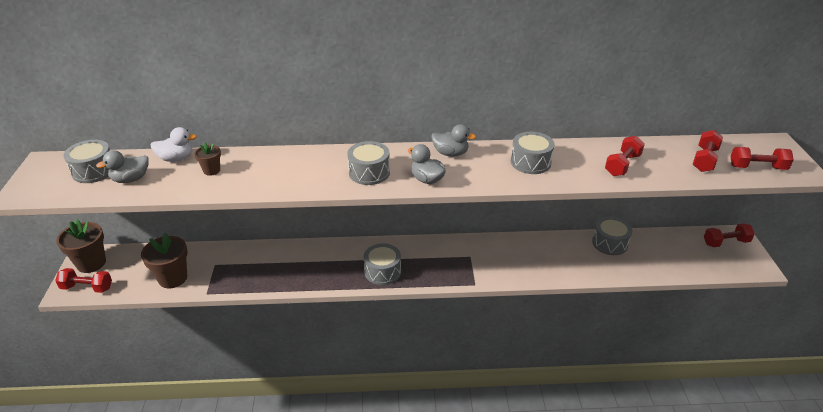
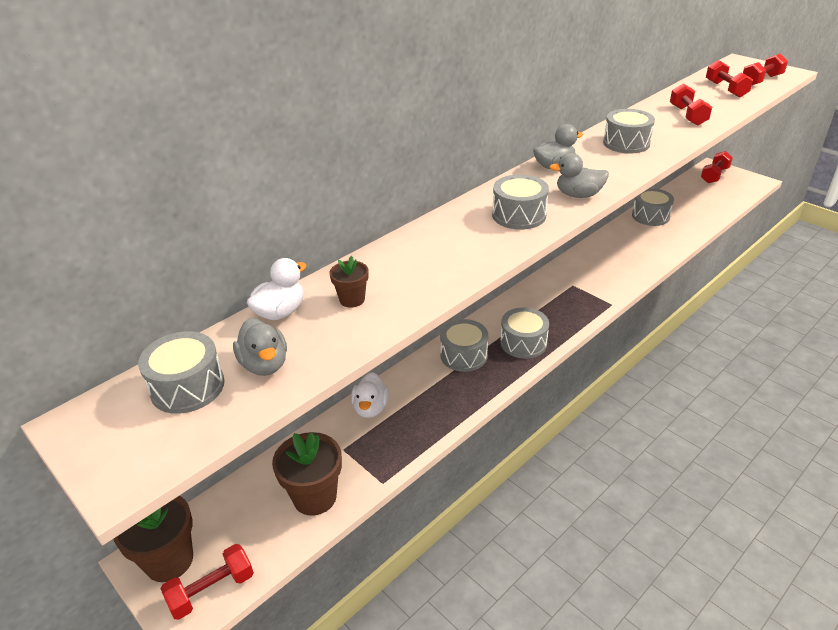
camera: 40 degrees left, 0 degrees up
(131, 179) = (265, 365): grey duck -> grey duck turned 45 degrees counterclockwise
(255, 253) = (370, 408): none -> white duck
(340, 256) = (463, 355): none -> grey drum

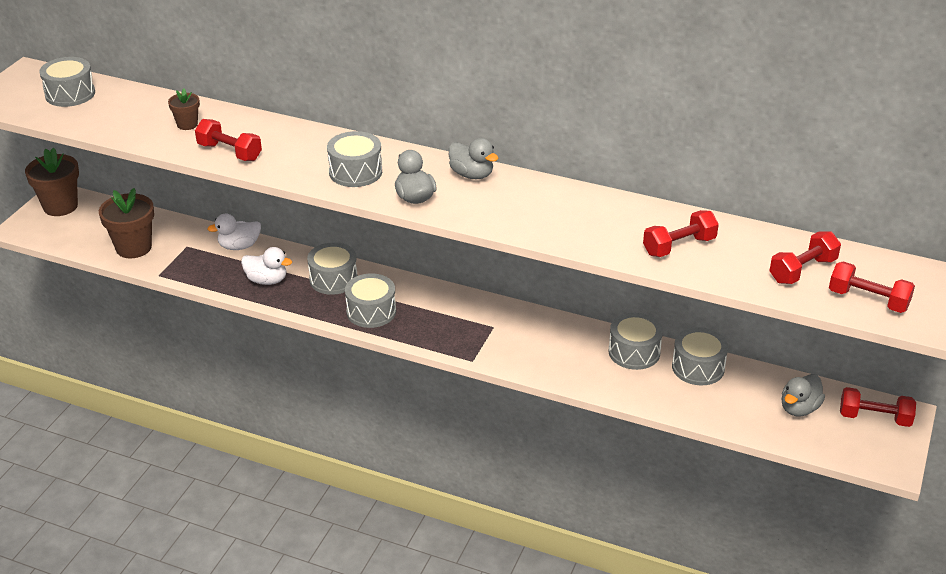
camera: 65 degrees right, 0 degrees up
(212, 590) = (42, 231): red dumbbell -> red dumbbell (229, 152)
(265, 365) = (100, 113): grey duck -> grey duck (799, 408)
(280, 312) = (160, 101): white duck -> white duck (267, 280)
(626, 143) = (561, 211): grey drum -> grey drum (634, 352)

